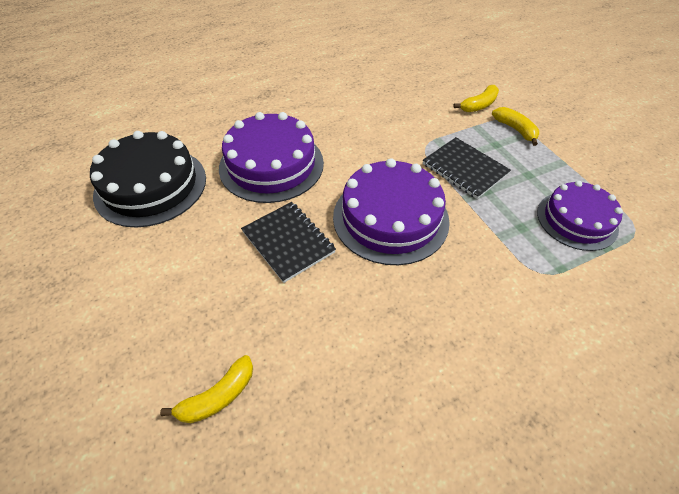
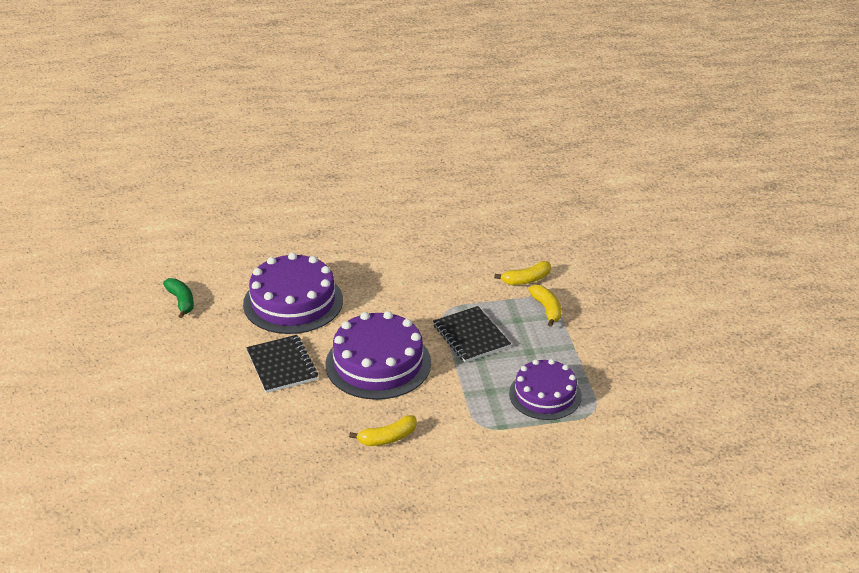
camera: 15 degrees right, 15 degrees down
(151, 186) = (181, 301): black cake -> green banana
(217, 396) = (191, 451): yellow banana -> yellow banana (387, 438)

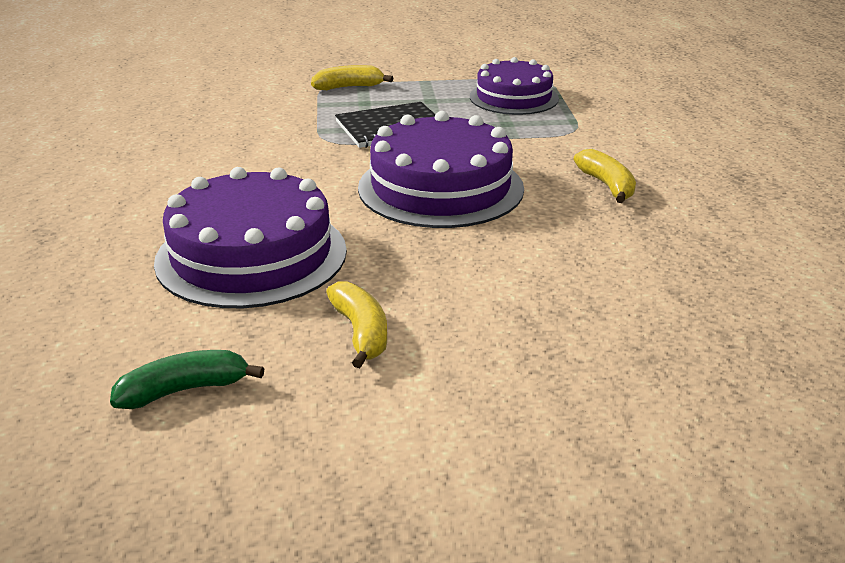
camera: 85 degrees left, 5 degrees down
(282, 365) = (434, 266): black notebook -> none
(526, 280) = (281, 93): yellow banana -> yellow banana (361, 333)

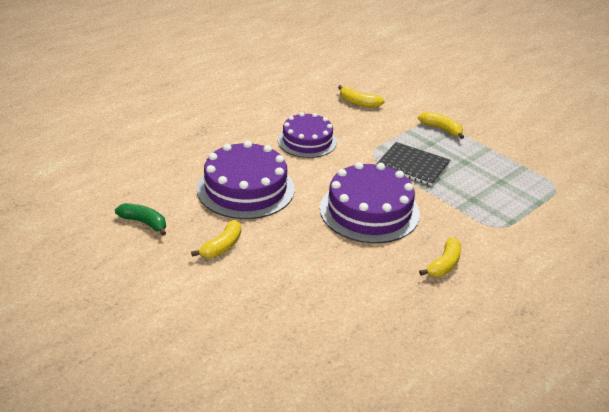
camera: 50 degrees right, 5 degrees up
(209, 107) = (359, 103): none -> yellow banana
(514, 97) = (512, 188): purple cake -> purple cake (307, 141)

